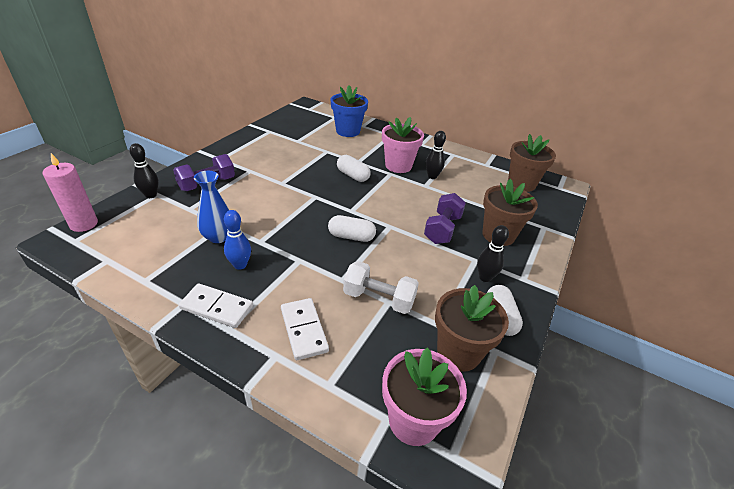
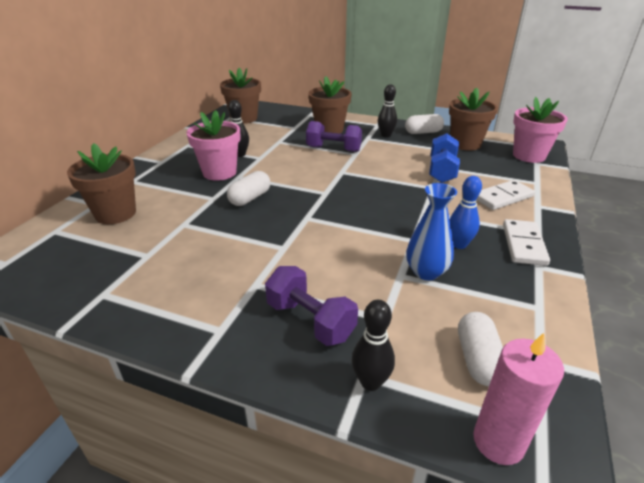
camera: 95 degrees left, 5 degrees down
(348, 131) = (115, 213): blue flower pot -> brown flower pot
(351, 236) = (370, 189): white capsule -> white capsule (478, 359)
(379, 299) = (442, 171): white dumbbell -> blue dumbbell

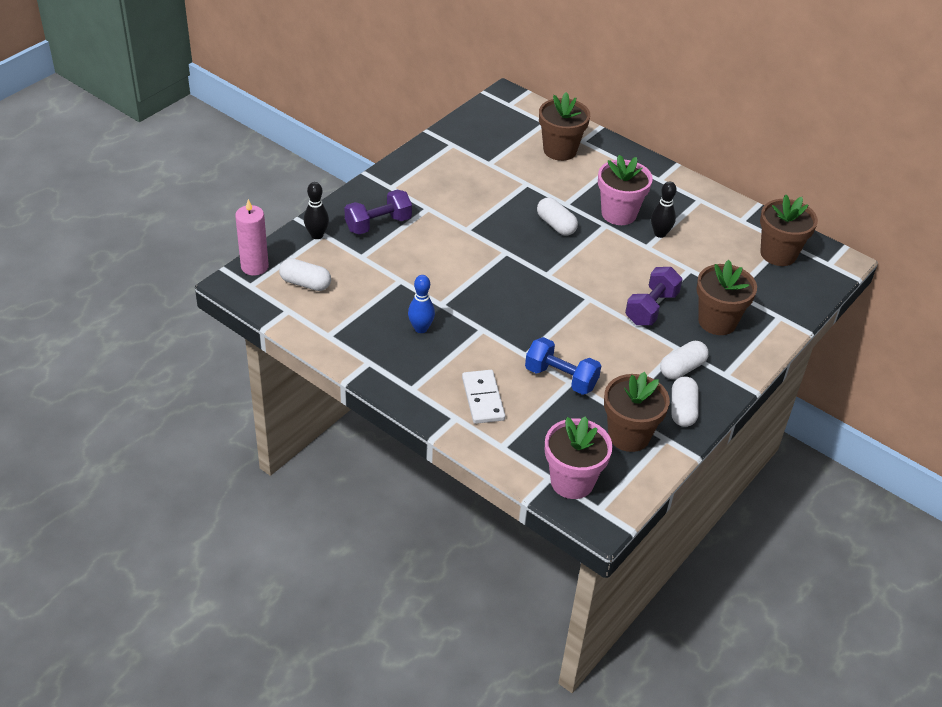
camera: 105 degrees right, 10 degrees up
(386, 135) = (682, 368): black bowling pin -> white capsule
(426, 272) = (396, 294): blue vase -> none
(524, 244) = (400, 369): white domino -> none

